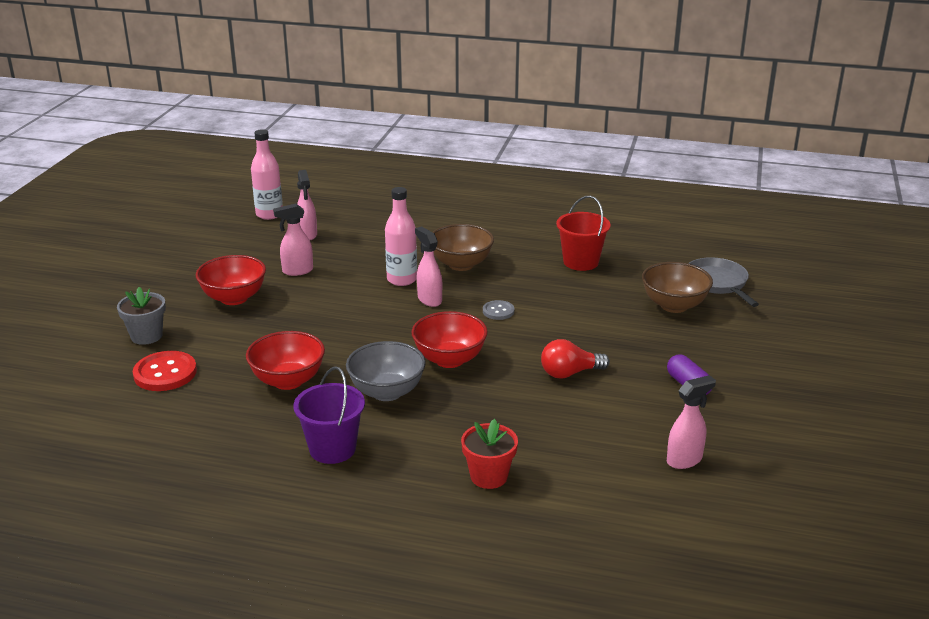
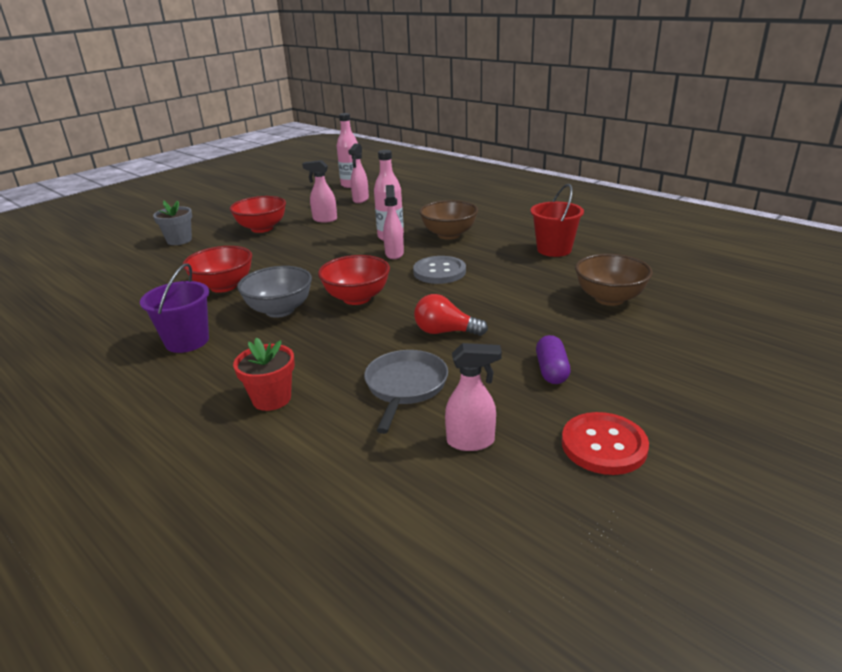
camera: 30 degrees right, 0 degrees up
(165, 373) = (157, 264): red button -> red button (604, 445)
(498, 311) = (439, 272): grey button -> grey button, size x1.76
(718, 283) = (676, 289): grey pan -> grey pan (405, 387)

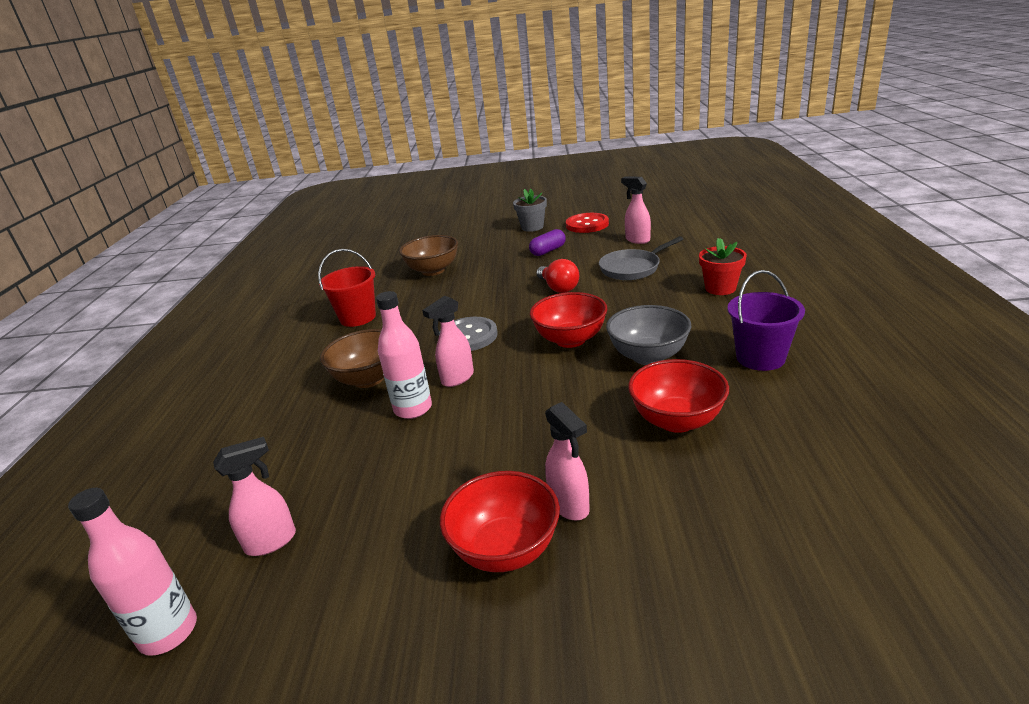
camera: 130 degrees left, 0 degrees up
(179, 240) = (670, 613): grey flower pot -> grey flower pot (532, 227)
(324, 219) = (402, 509): pink spray bottle -> pink spray bottle (569, 506)

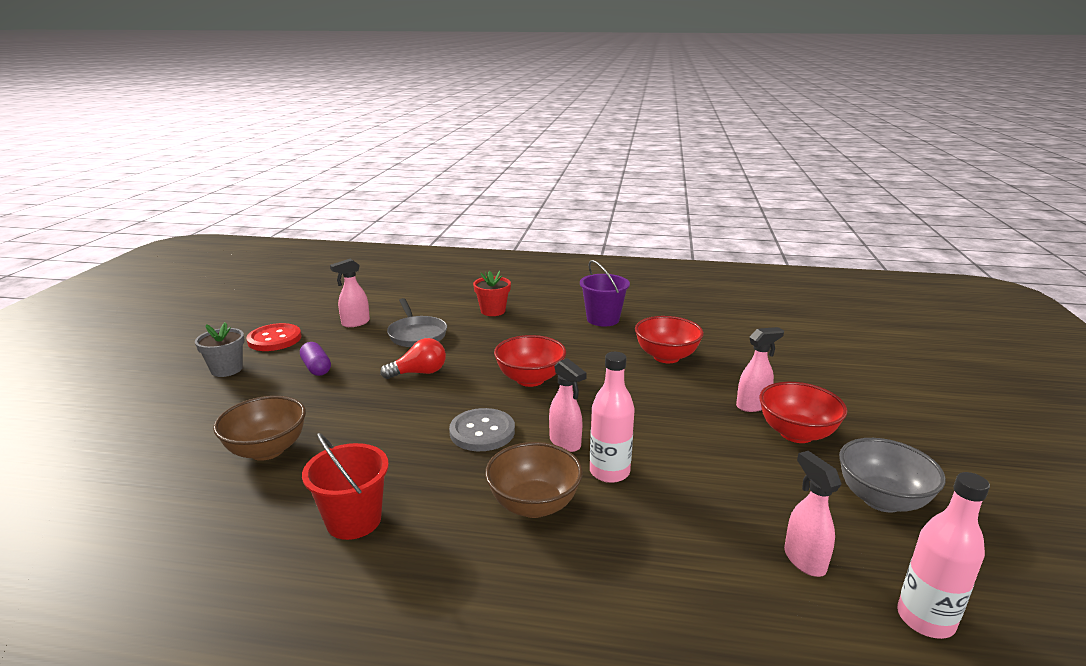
camera: 85 degrees left, 5 degrees down
(648, 356) = (578, 352): grey bowl -> grey bowl (881, 499)

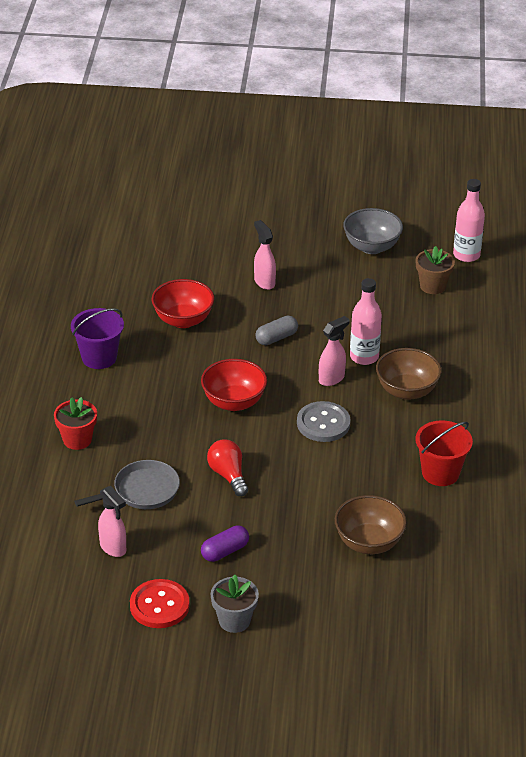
camera: 95 degrees left, 15 degrees up
(643, 409) = (276, 338): none -> grey capsule
(796, 433) = (301, 267): red bowl -> none
(804, 560) = (432, 286): pink spray bottle -> brown flower pot

